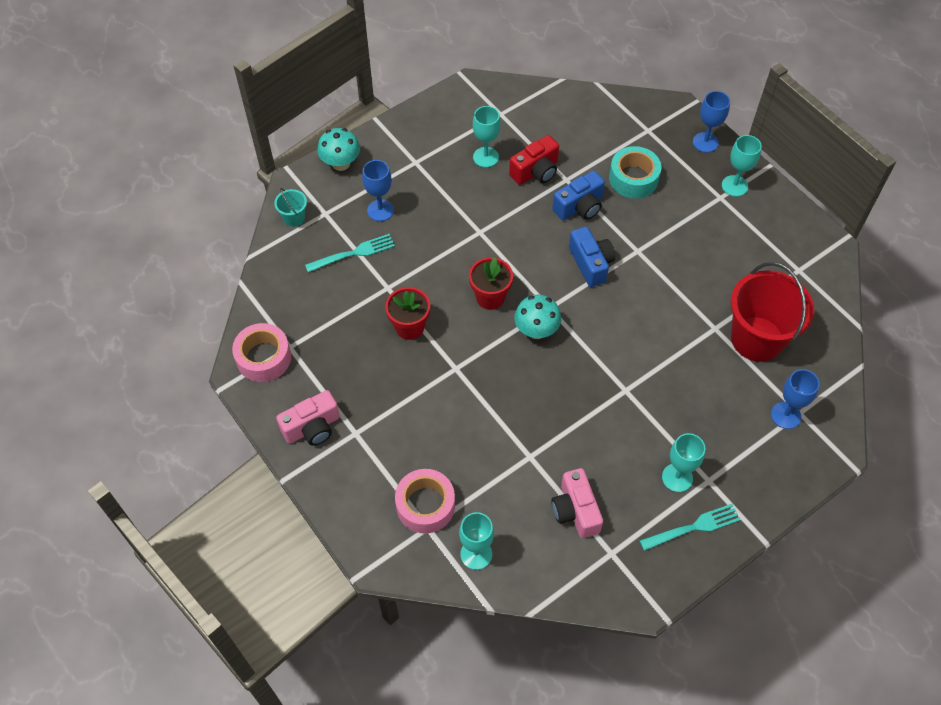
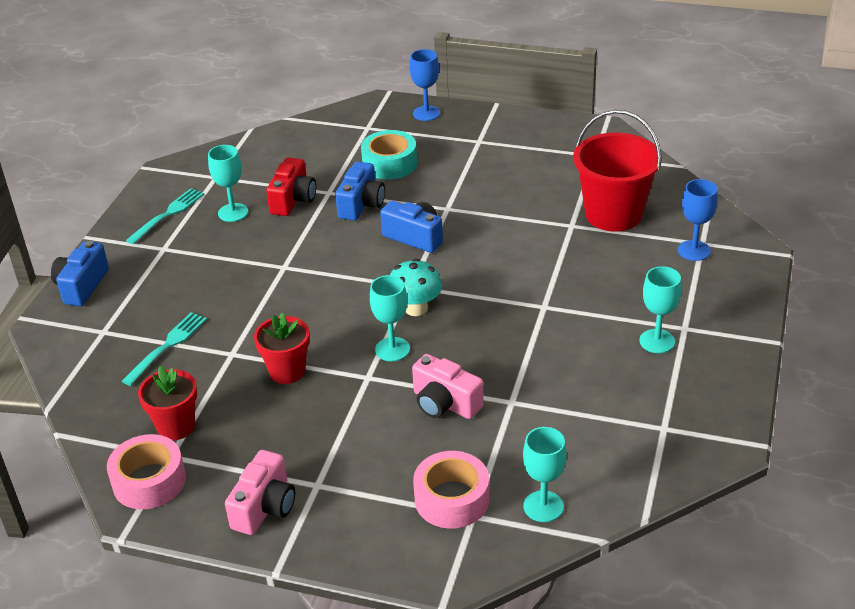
camera: 35 degrees left, 20 degrees down
(294, 218) = (70, 352): turquoise bucket -> none
(341, 163) = (82, 286): turquoise mushroom -> blue camera
(380, 210) = (163, 300): blue goblet -> none
(490, 297) = (345, 308): red flower pot -> red flower pot (176, 426)
(575, 510) = (597, 416): pink camera -> pink camera (445, 403)
(693, 527) = (710, 367): turquoise fork -> turquoise fork (168, 214)
(734, 186) = (482, 129): turquoise goblet -> turquoise goblet (392, 349)

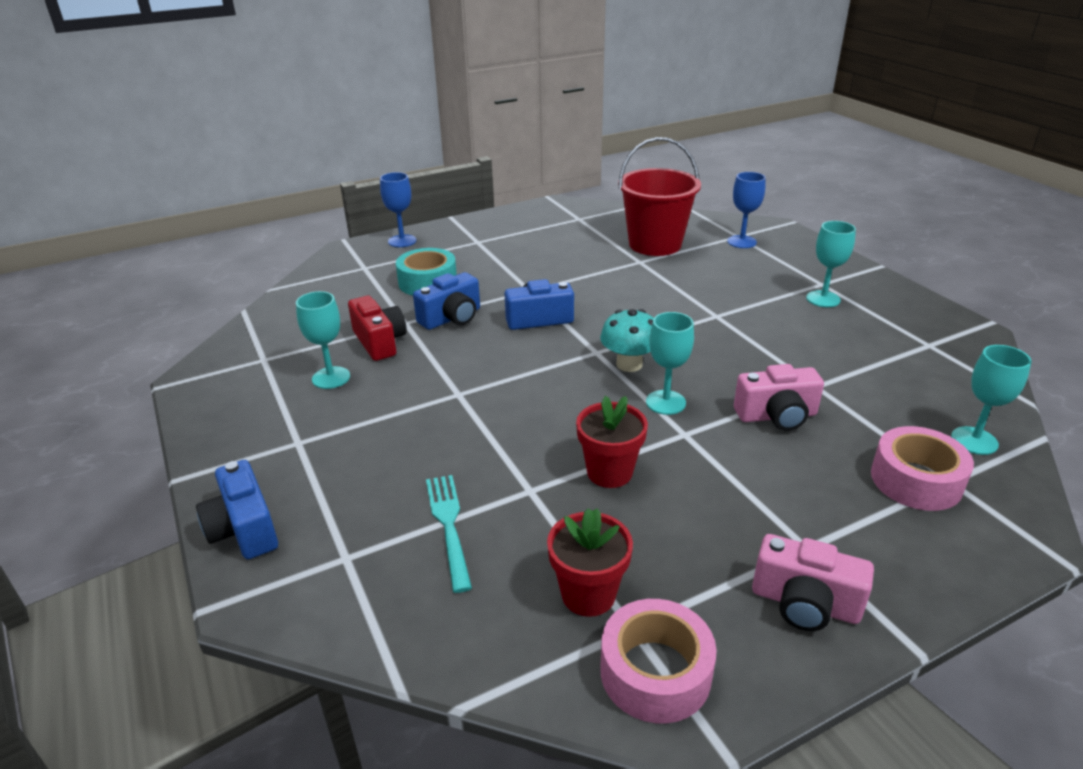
camera: 45 degrees left, 5 degrees down
(168, 214) = (255, 412): turquoise fork -> none
(265, 507) = (805, 603): pink camera -> pink camera turned 135 degrees clockwise
(361, 204) = (451, 318): blue camera -> blue camera turned 75 degrees clockwise

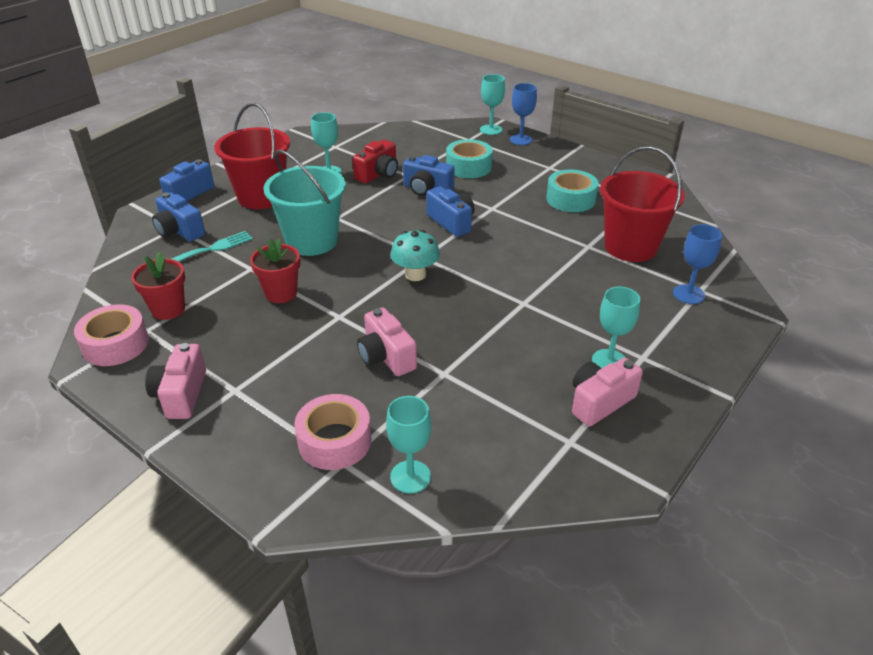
camera: 65 degrees right, 5 degrees up
(338, 449) = (261, 197): none -> red bucket
(361, 554) = (179, 231): none -> blue camera
(500, 424) = (311, 241): none -> turquoise bucket
(550, 248) = (570, 199): none -> turquoise tape
(665, 402) = (374, 300): turquoise goblet -> turquoise goblet (491, 130)
(878, 318) = (600, 402): none -> pink camera

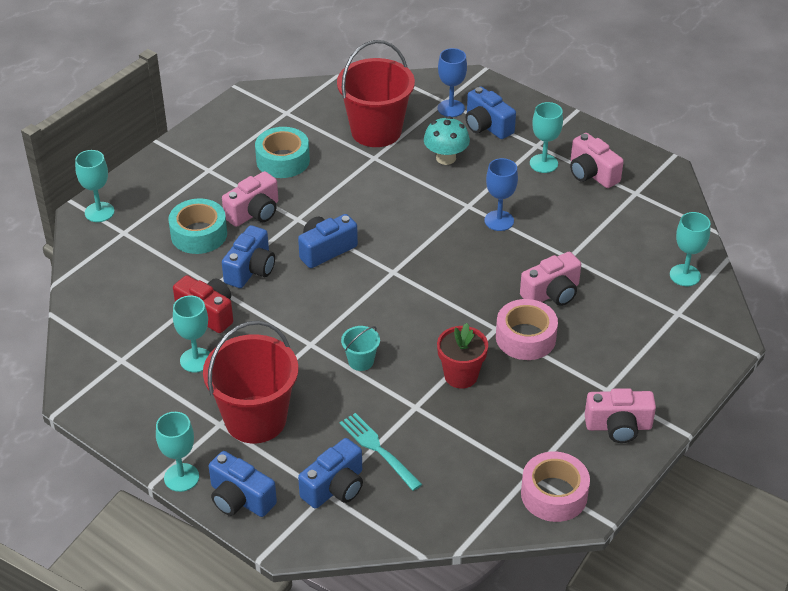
camera: 90 degrees left, 5 degrees up
(168, 309) = (493, 464): red flower pot -> none
(217, 172) = (181, 477): none -> turquoise goblet
(311, 241) = (361, 361): turquoise bucket -> turquoise bucket, size x0.43
(335, 441) = (657, 319): pink tape -> pink tape (525, 337)
(415, 274) = (425, 276): turquoise mushroom -> turquoise mushroom (446, 158)
(497, 188) = (254, 213): none -> pink camera
(521, 140) = (133, 188): blue goblet -> blue goblet (499, 221)
(666, 319) = (487, 126): none -> blue camera

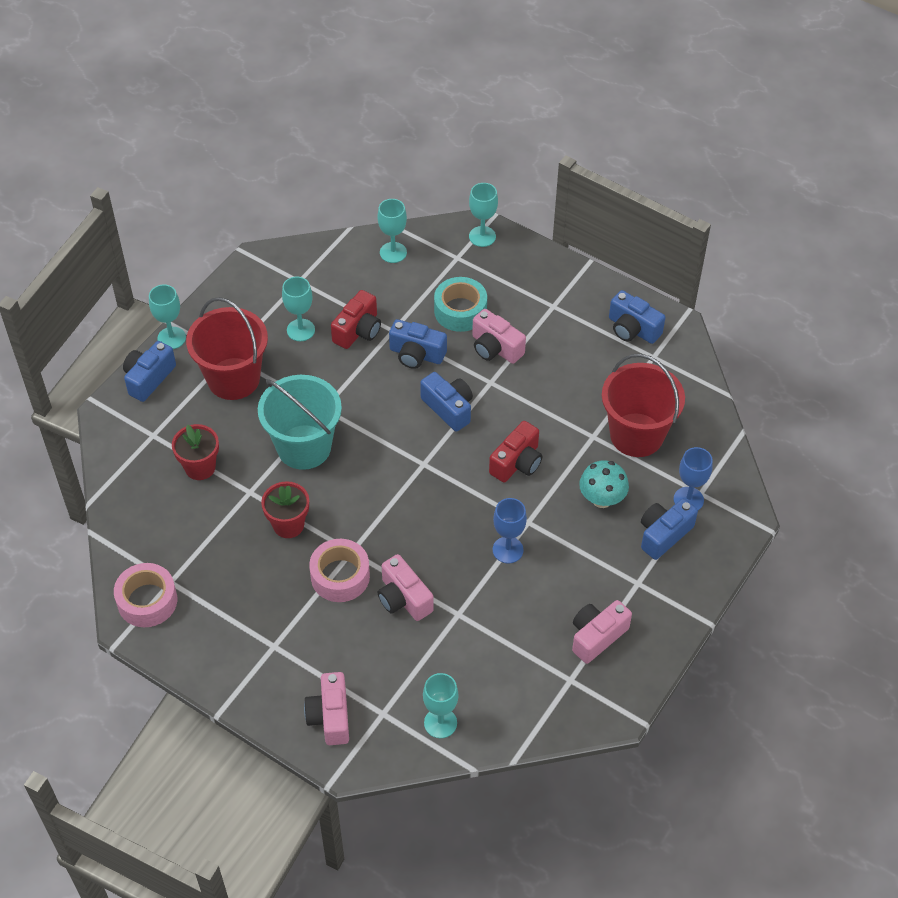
camera: 85 degrees right, 10 degrees up
(283, 160) = (576, 362): turquoise tape -> none
(335, 487) = (159, 440): blue camera -> blue camera (632, 329)
(361, 361) = (304, 447): turquoise bucket -> turquoise bucket, size x2.31
(378, 449) = (200, 467): turquoise fork -> red flower pot
(399, 208) = (517, 463): none -> red camera
(543, 163) = (607, 590): turquoise goblet -> turquoise goblet (393, 252)
(618, 426) = (227, 654): pink camera -> pink camera (330, 716)

